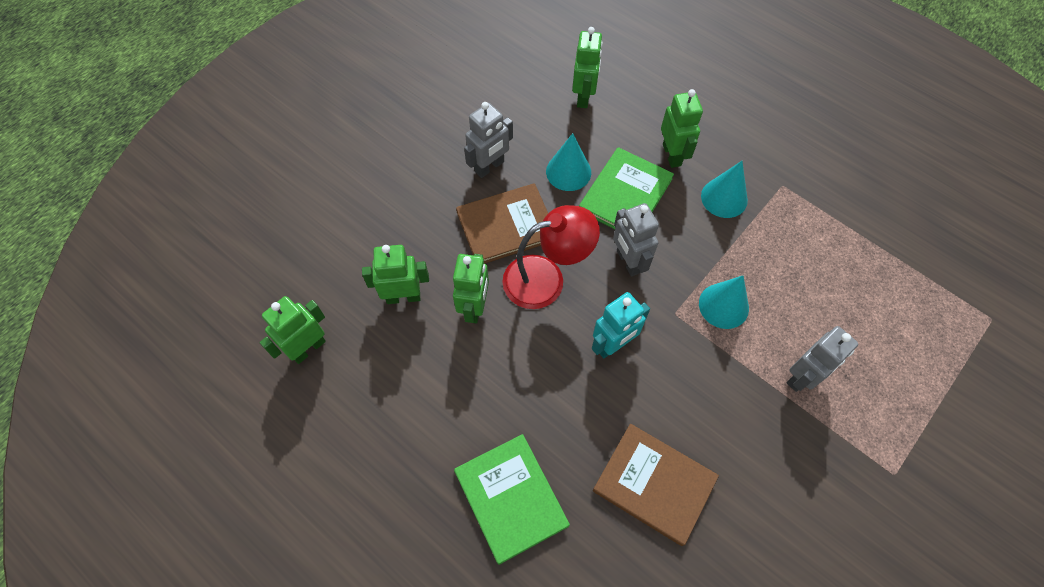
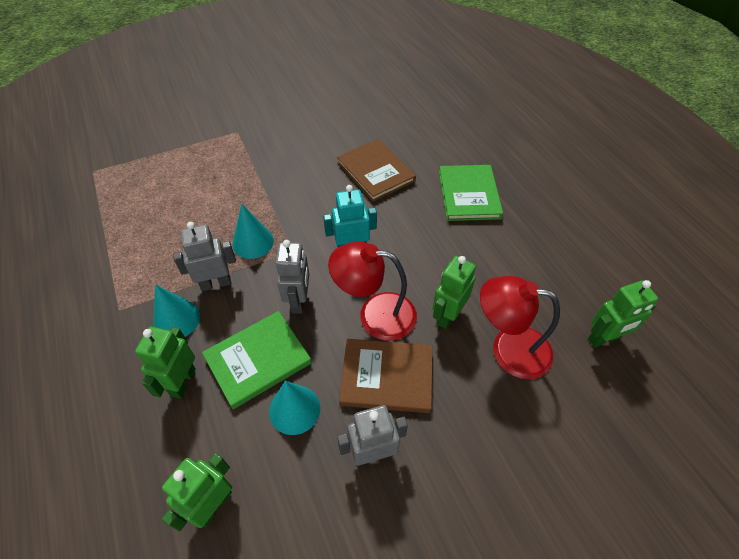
camera: 155 degrees left, 10 degrees down
(403, 297) = (508, 349): green robot -> red lamp
(802, 376) = (241, 186): grey robot -> grey robot (216, 283)

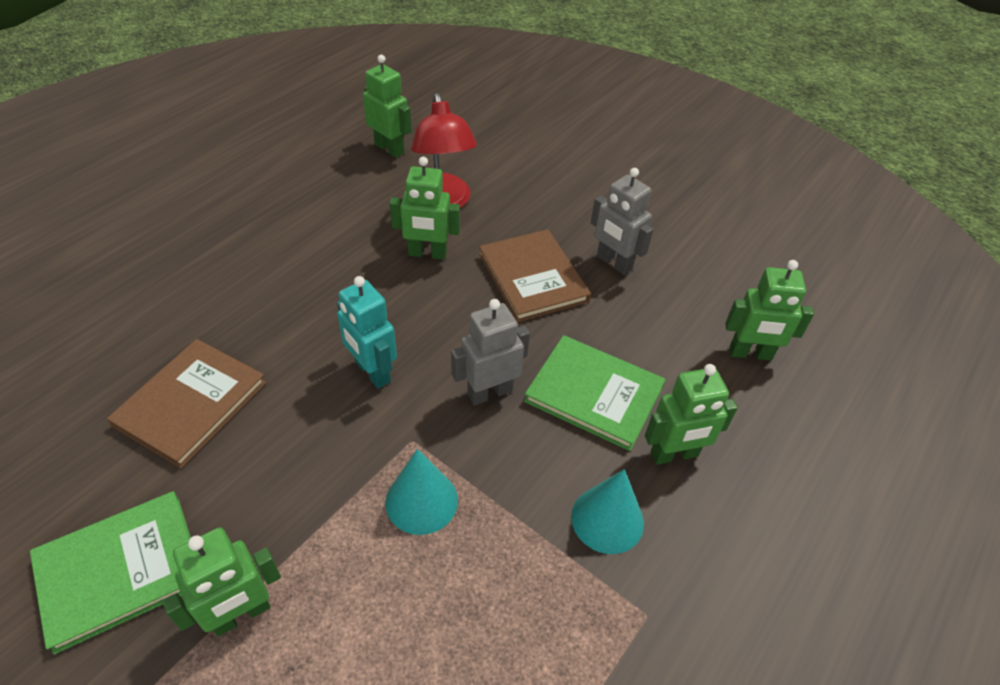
camera: 120 degrees left, 5 degrees down
(216, 283) = (522, 506): grey robot -> none
(249, 168) = (241, 614): none -> green robot
(294, 409) = (620, 335): turquoise cone -> none
(375, 314) = (463, 312): red lamp -> none
(469, 195) = (211, 283): green book -> green book (120, 570)

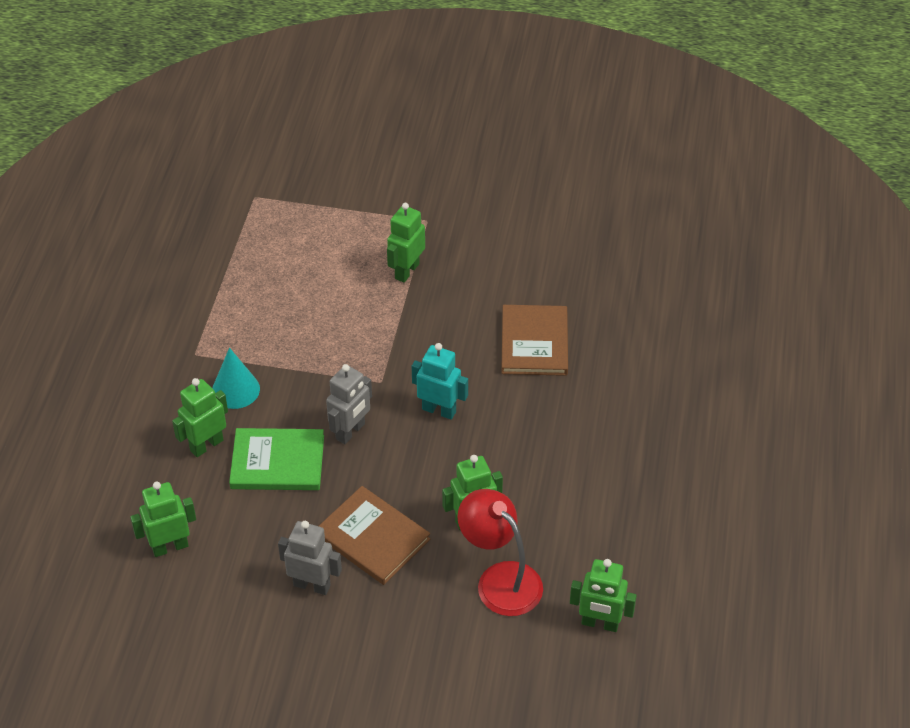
camera: 155 degrees right, 0 degrees up
(120, 570) = (484, 261): green book -> none
(421, 501) = (351, 353): turquoise cone -> none

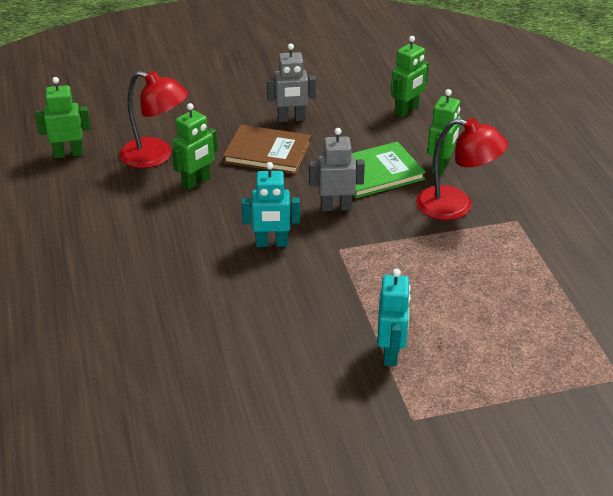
camera: 155 degrees right, 10 degrees down
(235, 390) = (456, 206): turquoise cone -> red lamp
(350, 432) = (336, 207): grey robot -> grey robot turned 75 degrees clockwise
(406, 271) = (391, 353): green robot -> turquoise robot
(534, 343) = (214, 326): brown book -> none

